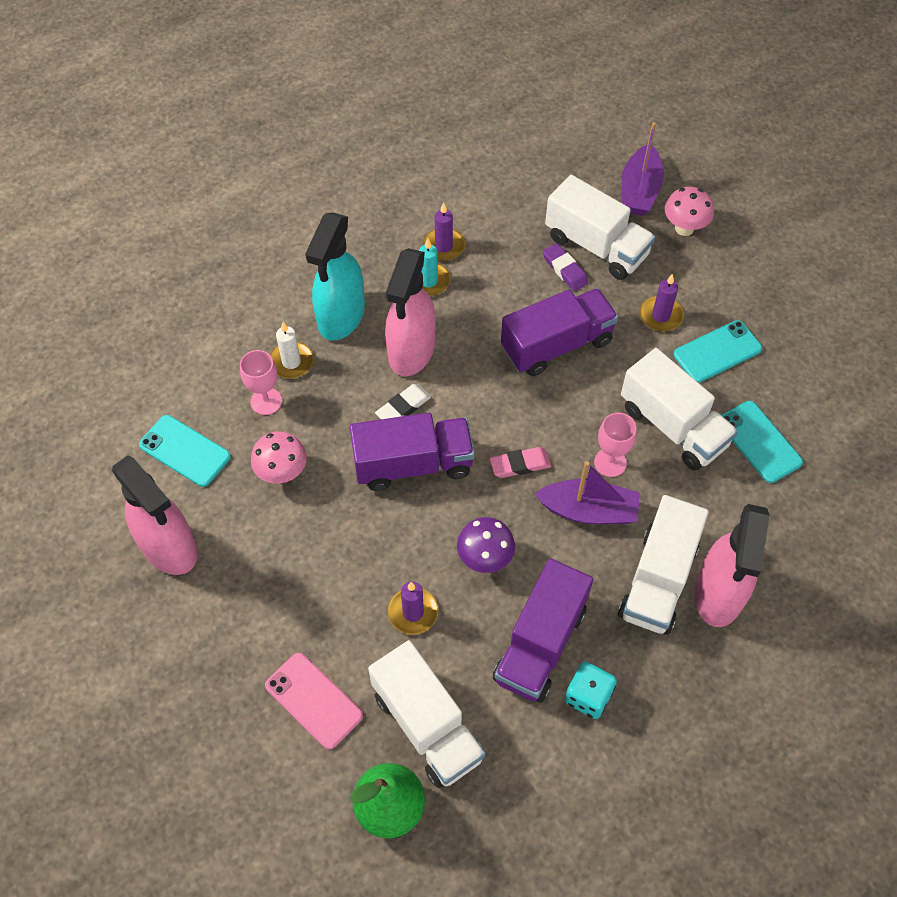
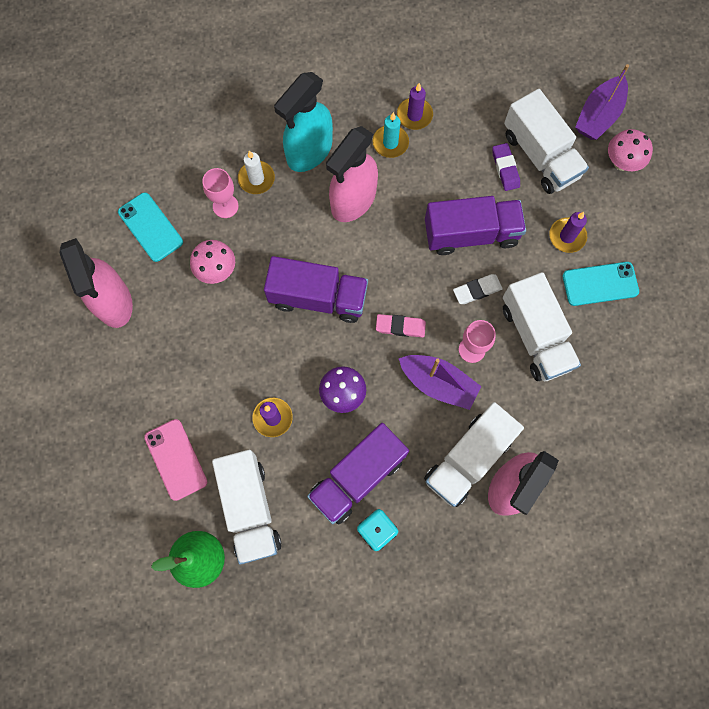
camera: 20 degrees right, 15 degrees up
(403, 407) = (328, 247): white eraser -> white eraser (477, 290)
(759, 442) = (599, 373): turquoise phone -> none

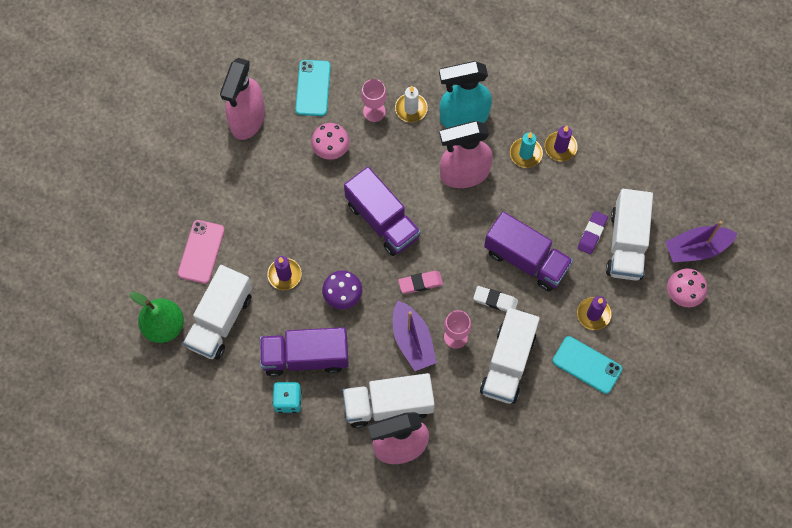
camera: 40 degrees right, 5 degrees down
(400, 327) = (420, 283): pink eraser -> pink eraser turned 60 degrees counterclockwise

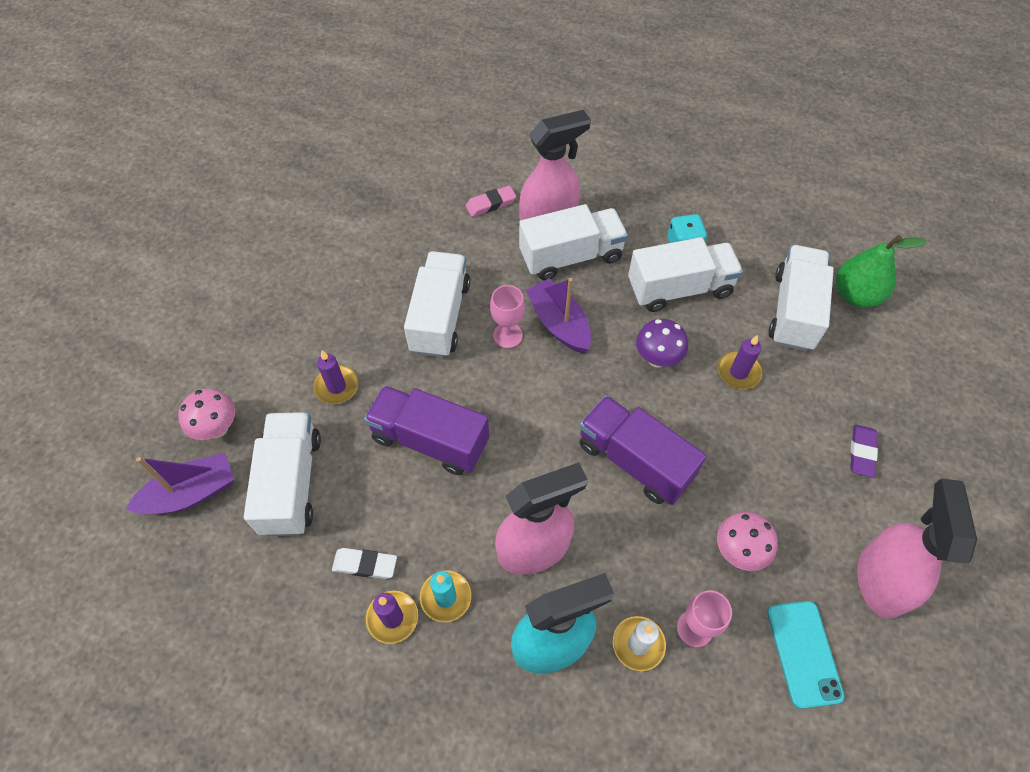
camera: 170 degrees right, 10 degrees down
(201, 251) = (854, 383): pink phone -> none
(305, 357) = (679, 289): purple truck -> white truck
(420, 283) = (564, 389): pink eraser -> pink eraser (491, 204)
(495, 301) = (464, 383): white eraser -> white eraser (365, 564)
(587, 365) = (344, 329): turquoise phone -> none
(592, 233) = (340, 490): purple eraser -> purple eraser (861, 452)

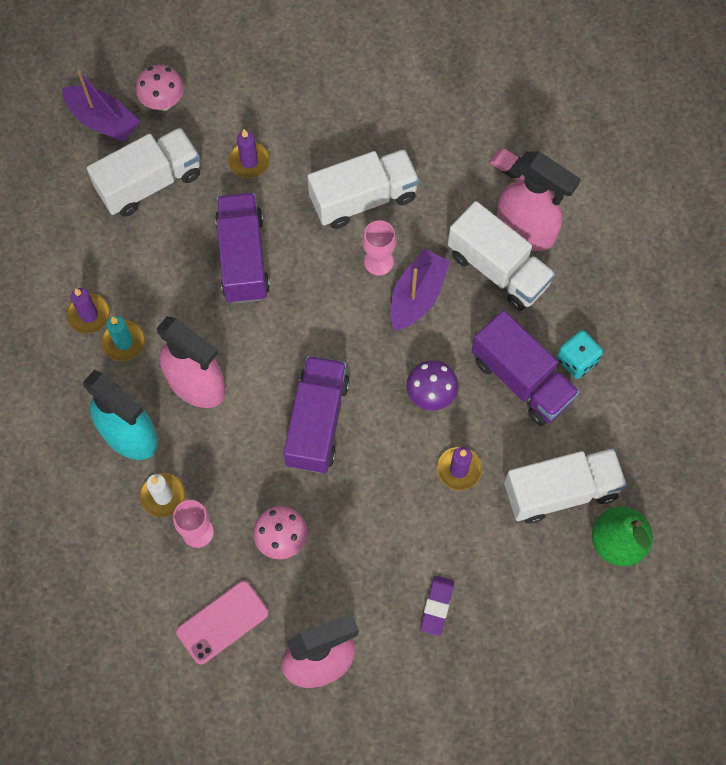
camera: 60 degrees right, 10 degrees up
(365, 564) = (117, 272): white eraser -> none
(679, 289) = (521, 379): white truck -> purple truck
(804, 653) = (222, 622): turquoise phone -> pink phone
(861, 452) = (437, 606): purple eraser -> purple eraser turned 60 degrees counterclockwise

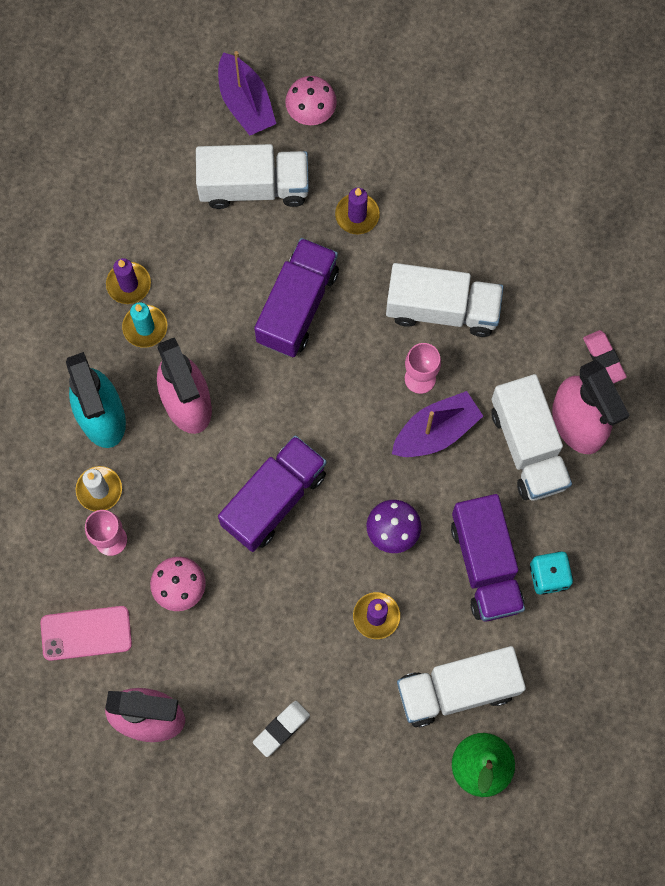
camera: 30 degrees right, 5 degrees up
(437, 606) = (281, 729): purple eraser -> white eraser
(560, 491) = (457, 689): white truck -> white truck turned 150 degrees clockwise

